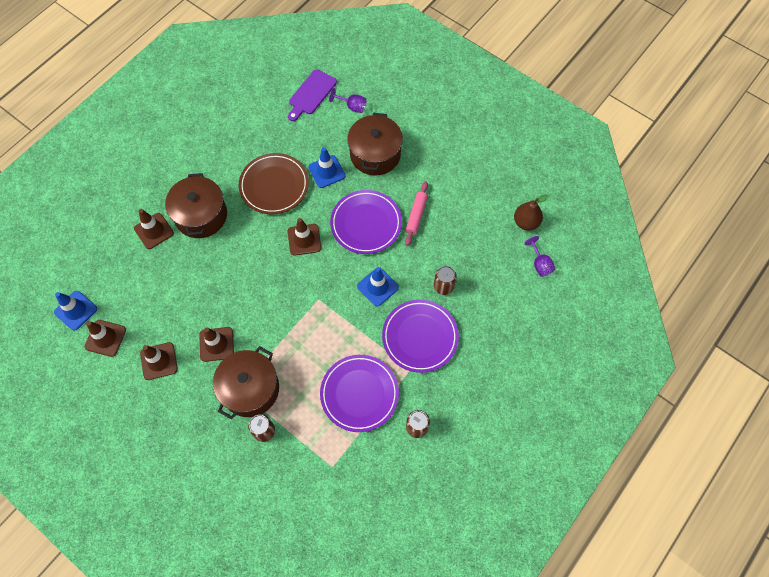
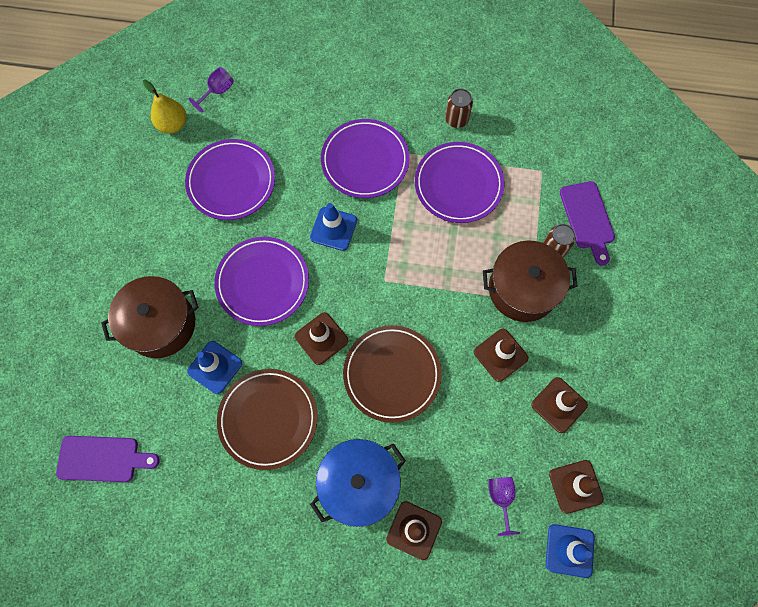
camera: 120 degrees left, 5 degrees up
(201, 215) = (359, 483): brown pot -> blue pot
(252, 269) = (392, 374): none -> brown plate
(271, 475) = (587, 218): none -> purple cutting board
(352, 106) = (99, 393): purple goblet -> purple goblet (501, 498)
(416, 215) = (223, 235): pink rolling pin -> none
(443, 286) = (295, 166): brown can -> none
(455, 239) = (231, 182): none -> purple plate
(526, 222) = (173, 124): brown pear -> yellow pear

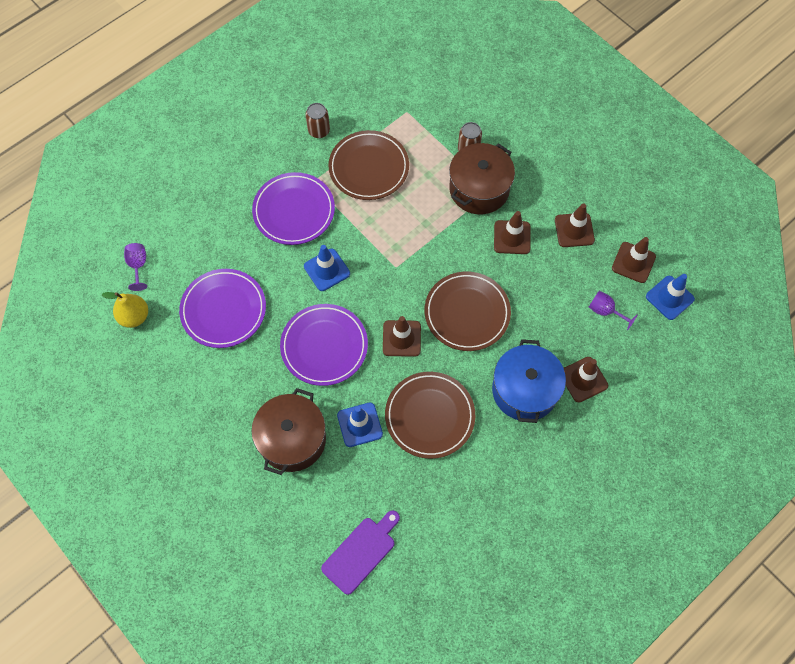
camera: 50 degrees left, 5 degrees down
(458, 184) = (369, 168): purple plate -> brown plate
(587, 218) = (465, 113): purple cutting board -> none

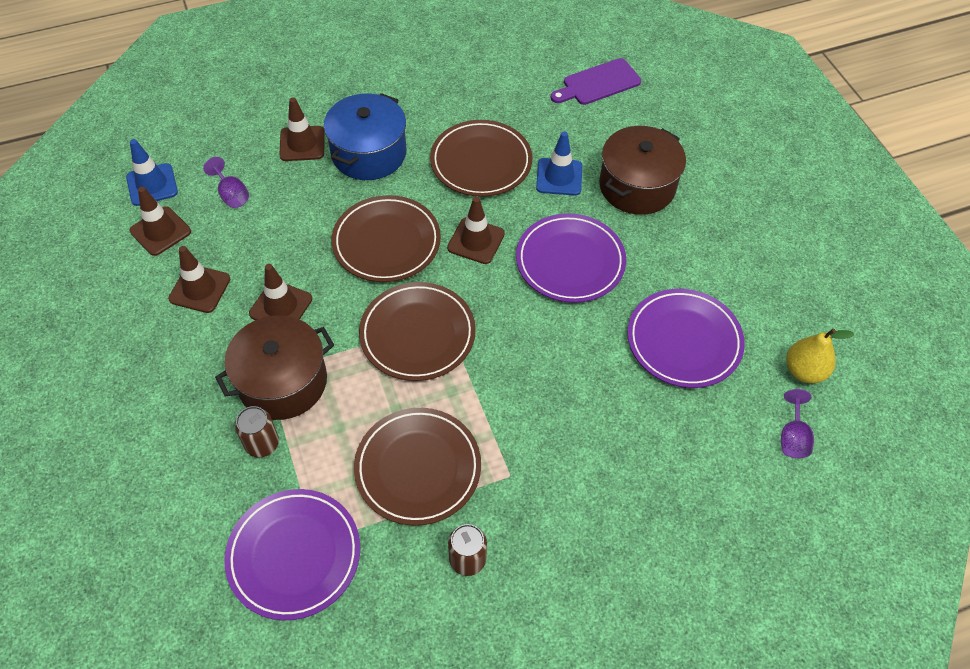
camera: 160 degrees left, 10 degrees down
(294, 211) = (551, 440): purple plate -> purple plate (294, 555)
(327, 270) = (534, 346): blue traffic cone -> none
(409, 250) = (417, 334): none -> brown plate

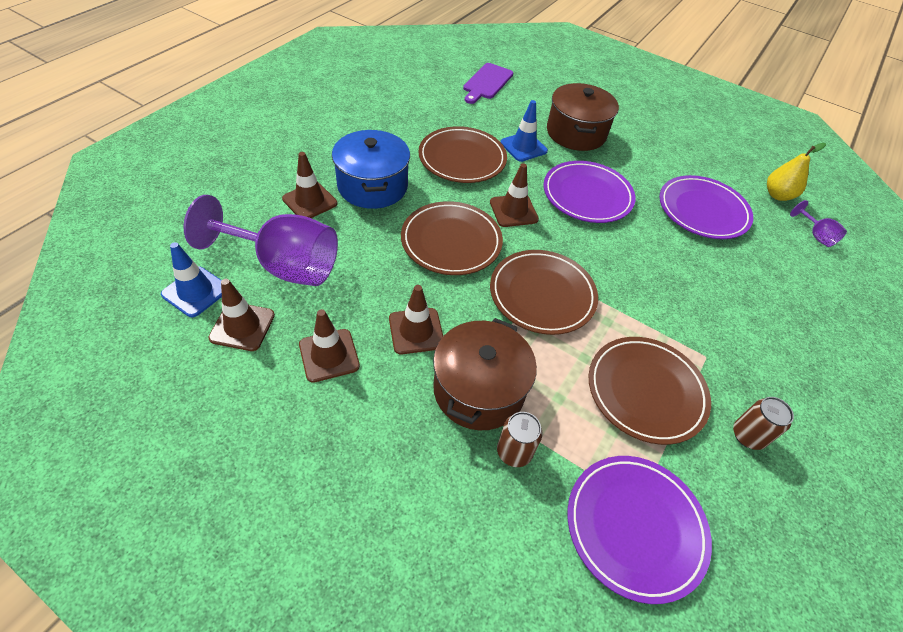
camera: 40 degrees left, 5 degrees down
(231, 194) = (284, 265): purple goblet -> purple goblet, size x2.36

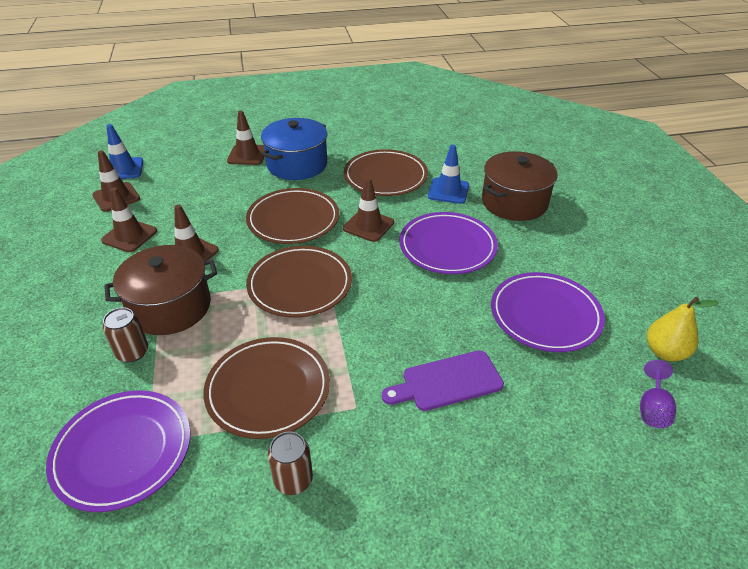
camera: 50 degrees right, 10 degrees down
(284, 265) = (181, 180): purple goblet -> none
(487, 83) = (490, 138): purple cutting board -> purple cutting board (447, 382)

